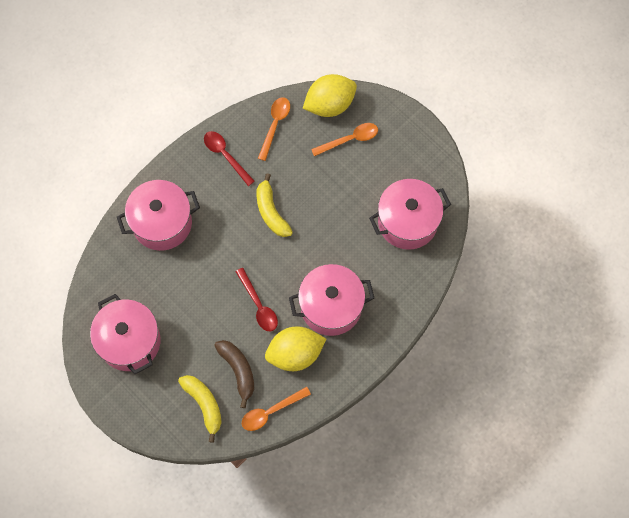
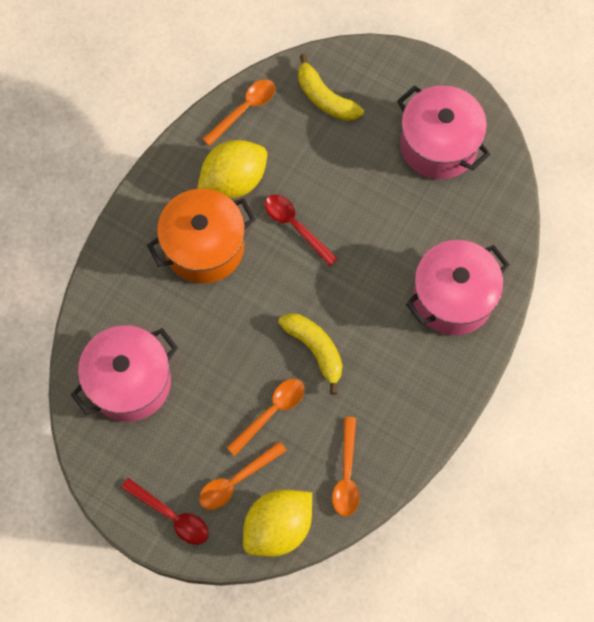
camera: 165 degrees right, 0 degrees up
(225, 155) = (400, 412): red spoon -> red spoon (171, 516)
(238, 370) = (297, 145): brown banana -> none
(314, 177) = (271, 412): none -> orange spoon
(331, 306) = (204, 247): pink pot -> orange pot

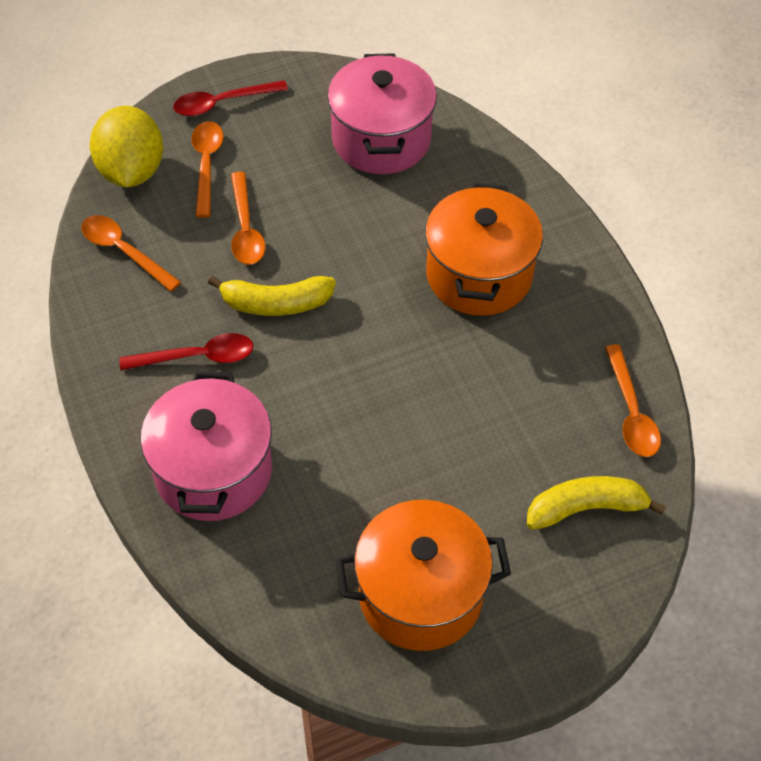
camera: 125 degrees right, 15 degrees down
(234, 180) = (541, 347): yellow lemon -> none
(295, 226) = (434, 372): red spoon -> red spoon (197, 357)
(438, 145) = (420, 594): pink pot -> orange pot

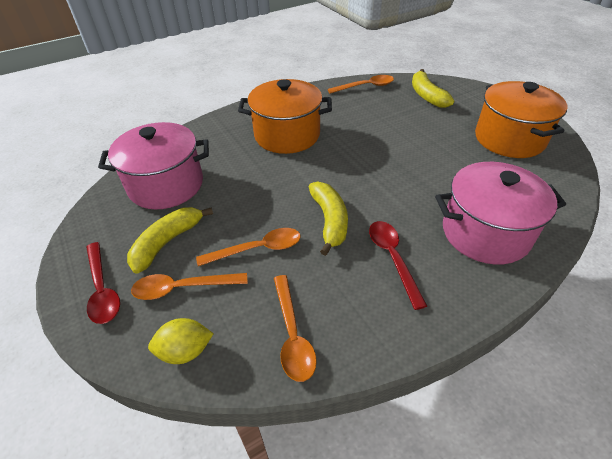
camera: 95 degrees left, 10 degrees down
(124, 251) = (292, 334): orange spoon -> orange spoon turned 45 degrees counterclockwise
(131, 171) = (185, 351): yellow lemon -> yellow lemon, size x0.57
(276, 148) = (167, 242): none -> yellow banana

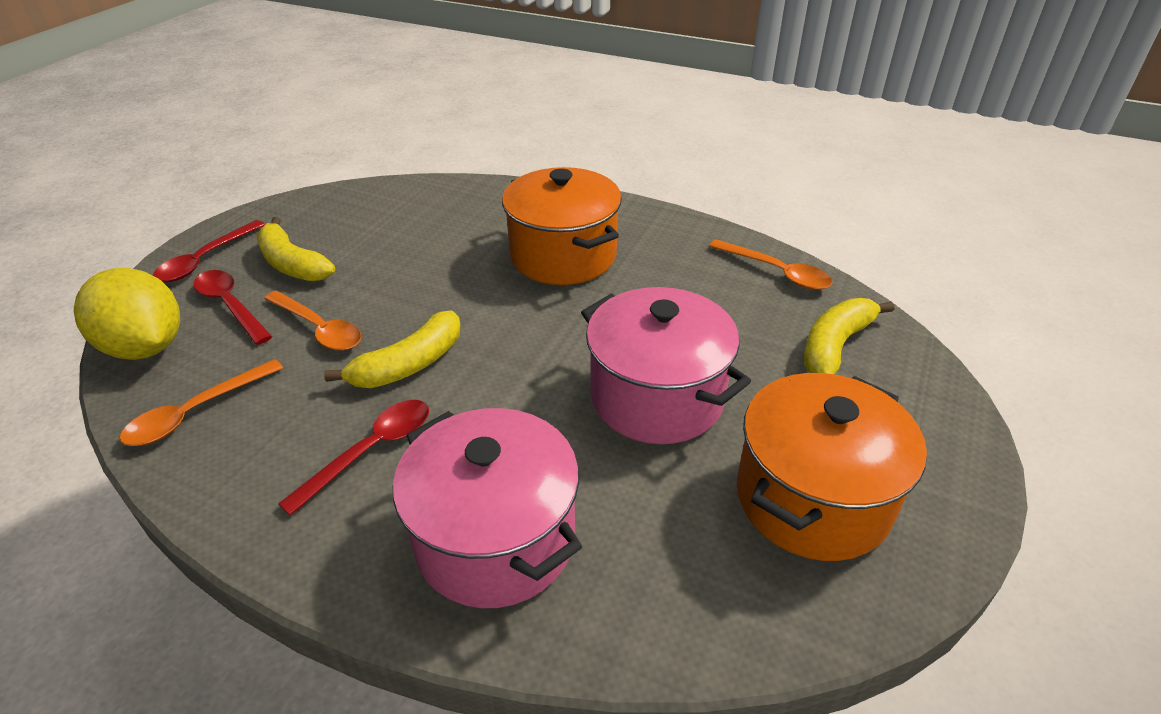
camera: 55 degrees right, 5 degrees down
(166, 185) = (385, 219): pink pot -> pink pot (657, 397)
(167, 242) = (292, 264): yellow banana -> yellow banana turned 135 degrees counterclockwise
(183, 288) = (230, 305): orange spoon -> red spoon
(185, 351) = (146, 347): yellow lemon -> yellow lemon, size x1.74

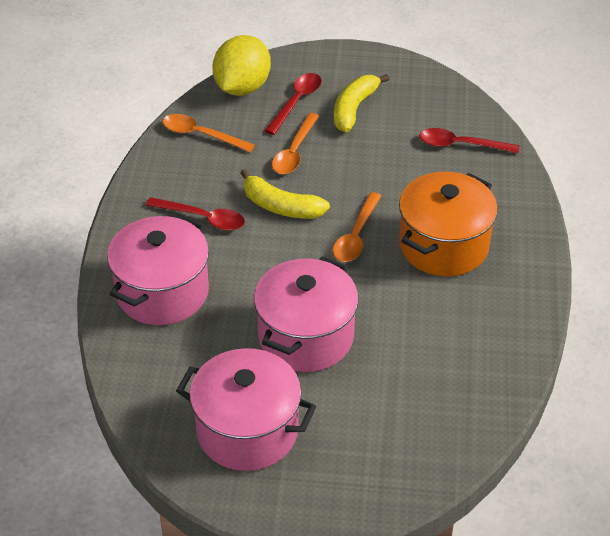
camera: 70 degrees right, 5 degrees up
(205, 260) = (336, 67): red spoon -> red spoon (461, 145)
(776, 272) = (494, 383): orange spoon -> orange spoon (356, 236)
(812, 498) = (247, 431): orange pot -> pink pot
(835, 346) = (410, 430): yellow banana -> none

